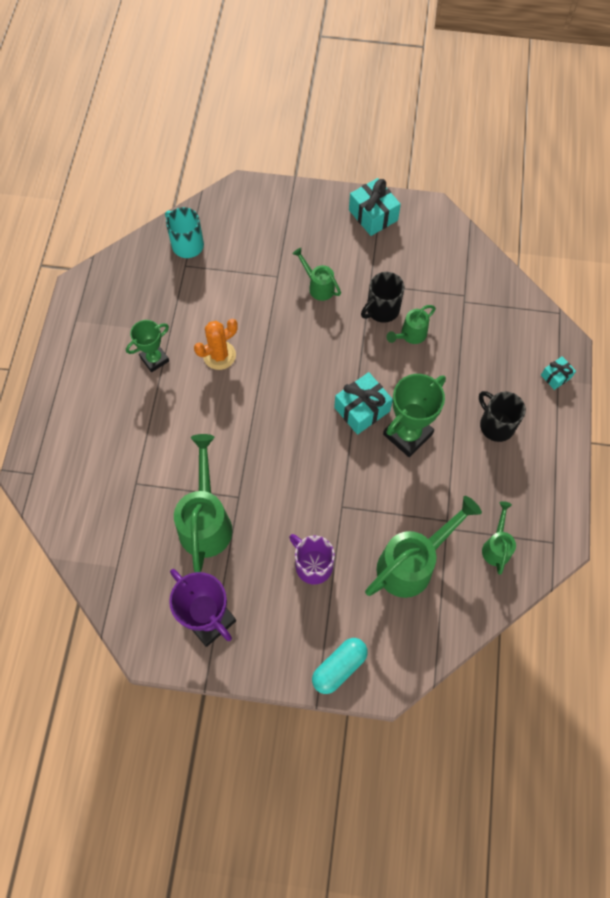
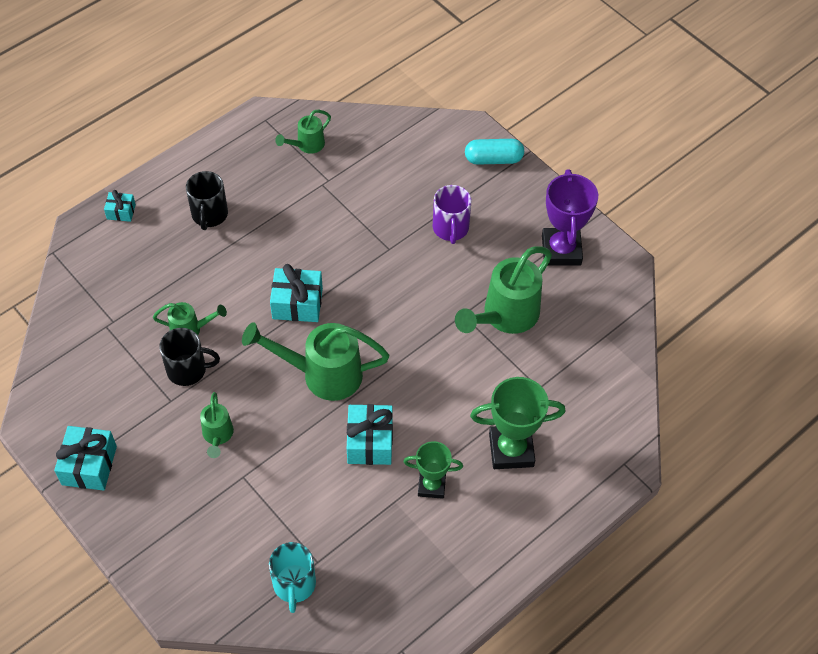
camera: 140 degrees left, 10 degrees down
(219, 355) = (370, 442): orange cactus -> turquoise gift
(407, 434) = (283, 259): green trophy -> green trophy (511, 450)
(412, 564) = (378, 178): green watering can -> green watering can (322, 374)

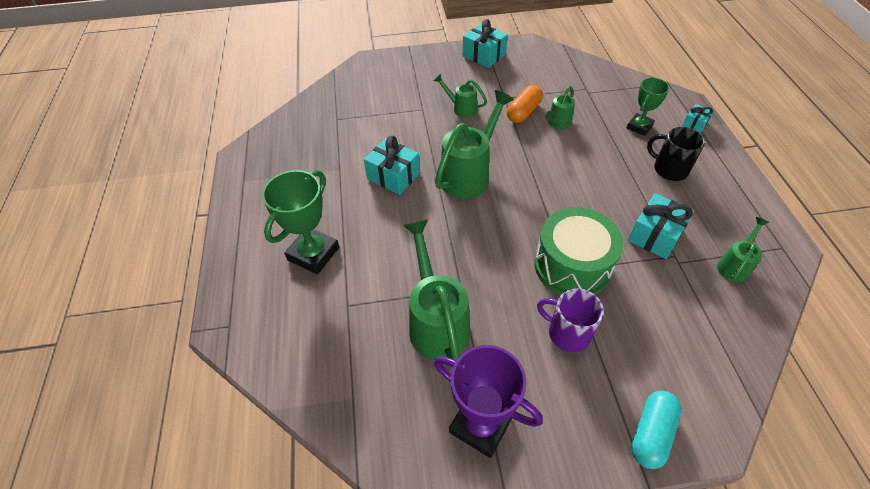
camera: 125 degrees right, 5 degrees down
(188, 370) = (523, 112): black mug -> orange capsule
(294, 585) = (333, 105): turquoise mug -> none
(297, 303) = (545, 186): turquoise gift -> turquoise gift (655, 235)
(307, 145) = (734, 265): green watering can -> green watering can turned 45 degrees clockwise
(382, 248) = (572, 266): none -> green drum
(431, 485) = (331, 193): green trophy -> green trophy (639, 127)

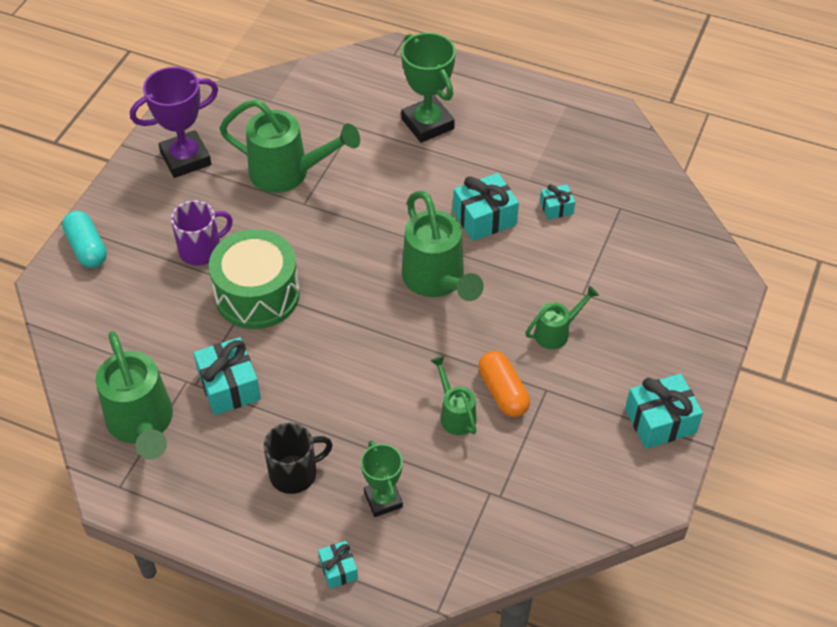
camera: 120 degrees right, 0 degrees up
(358, 146) = (556, 208): none -> turquoise gift
(734, 265) = (142, 424): green watering can -> green watering can, size x1.89

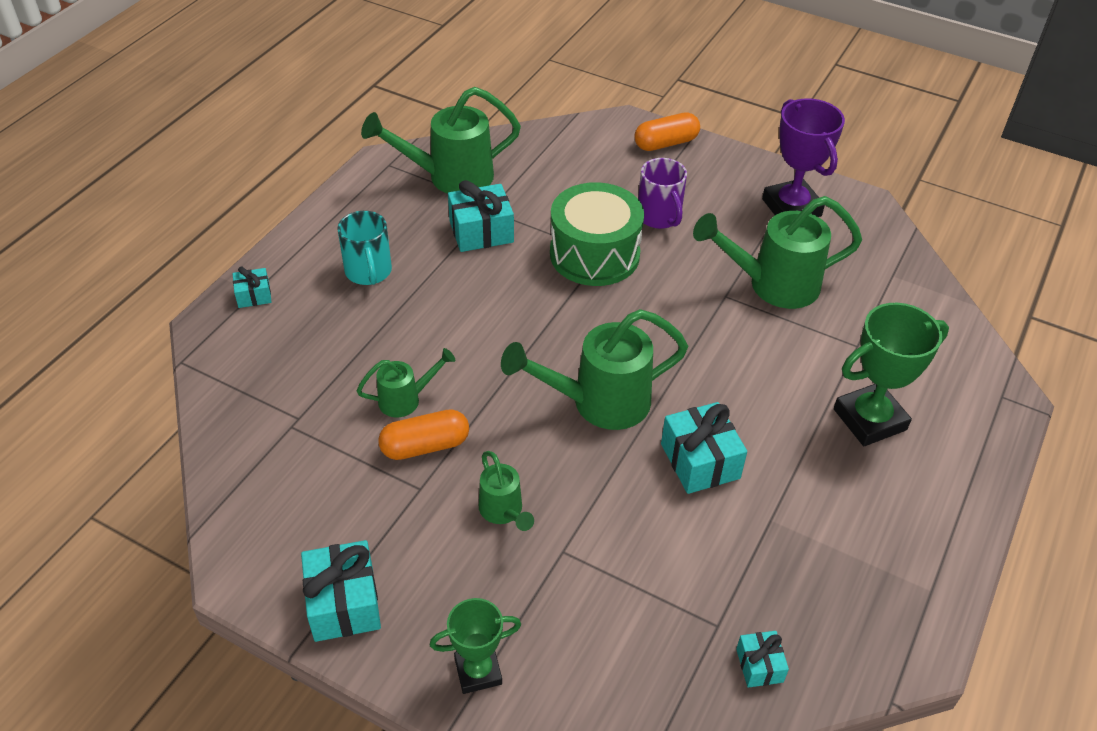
camera: 95 degrees right, 5 degrees down
(87, 248) = (666, 143): turquoise capsule -> orange capsule
(288, 173) = (773, 285): green watering can -> green watering can turned 60 degrees clockwise
(295, 473) = (368, 272): black mug -> turquoise mug
(383, 500) = (318, 332): green trophy -> green trophy (478, 671)
(556, 208) = (717, 544): turquoise gift -> turquoise gift (759, 665)

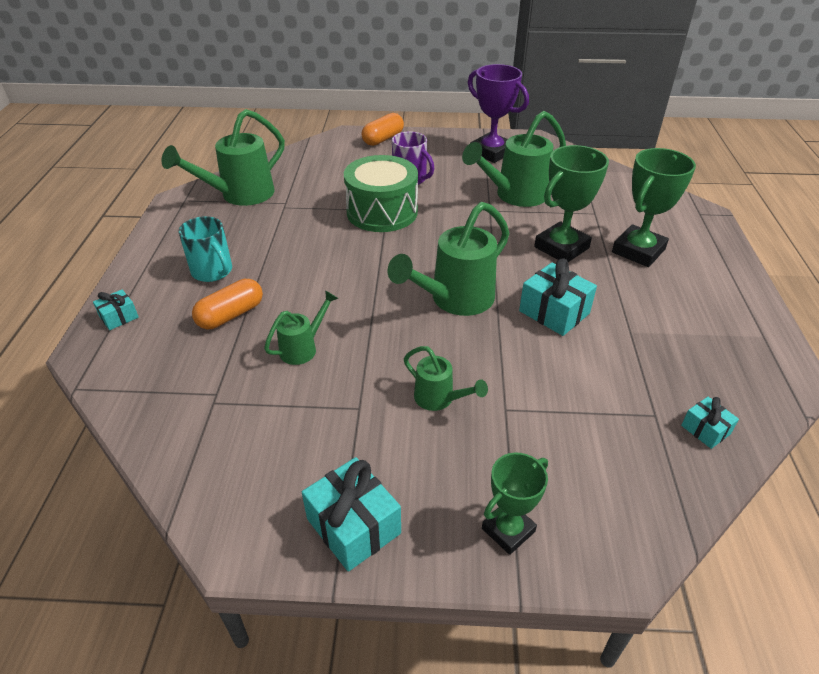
camera: 25 degrees left, 5 degrees down
(425, 446) = (342, 375): orange capsule -> orange capsule (231, 315)
(481, 231) = (287, 221): turquoise gift -> none
(775, 380) = (561, 247): none -> green trophy

